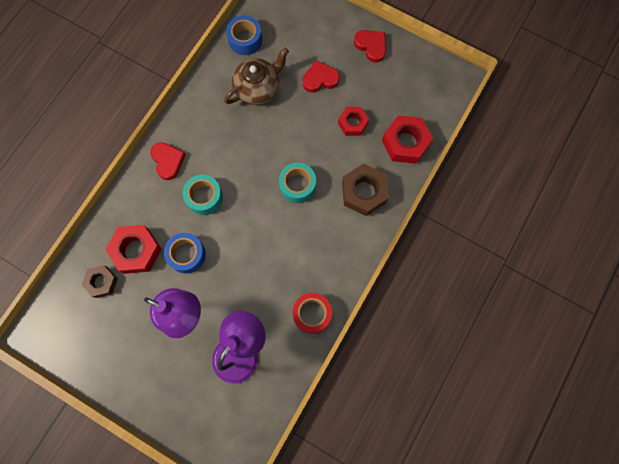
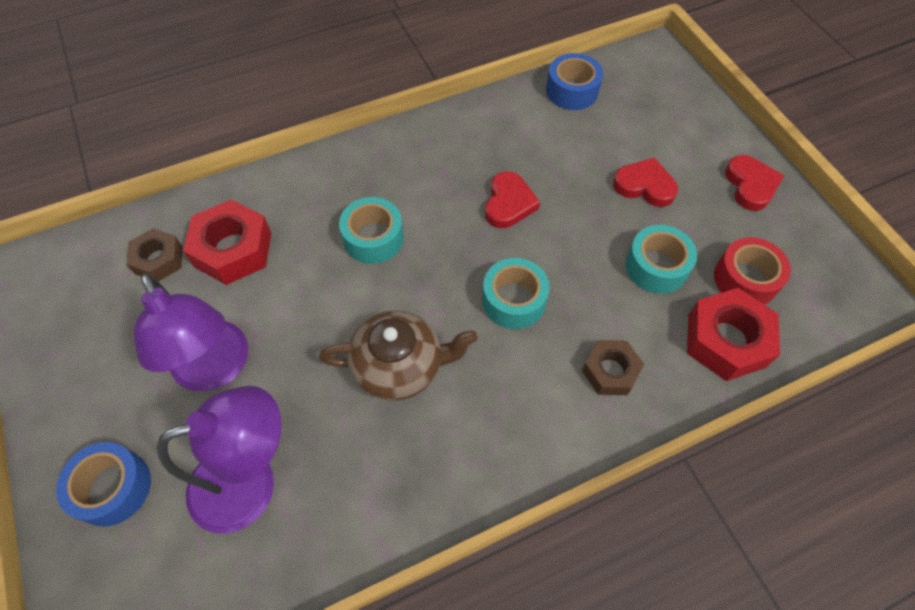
camera: 35 degrees right, 15 degrees down
(168, 161) = (363, 169): red heart -> red heart (509, 203)
(187, 255) = (290, 295): blue tape -> blue tape (113, 488)
(258, 88) = (548, 151): brown teapot -> brown teapot (399, 366)
(312, 314) = (397, 502): red tape -> red tape (745, 279)
(352, 123) = (656, 266): red nut -> turquoise tape
(364, 192) = (610, 371): brown nut -> brown nut, size x0.63

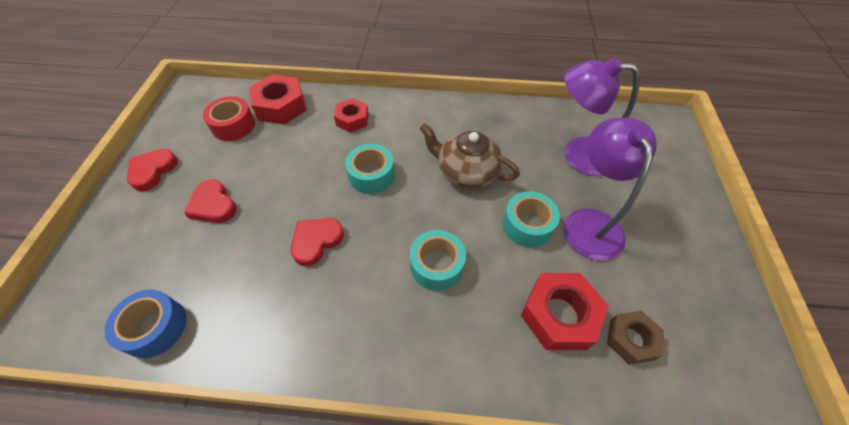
camera: 150 degrees left, 5 degrees down
(113, 488) = (663, 184): blue tape -> none
(610, 371) = (352, 119): brown nut -> red nut
(656, 266) = (270, 154): turquoise tape -> turquoise tape (527, 225)

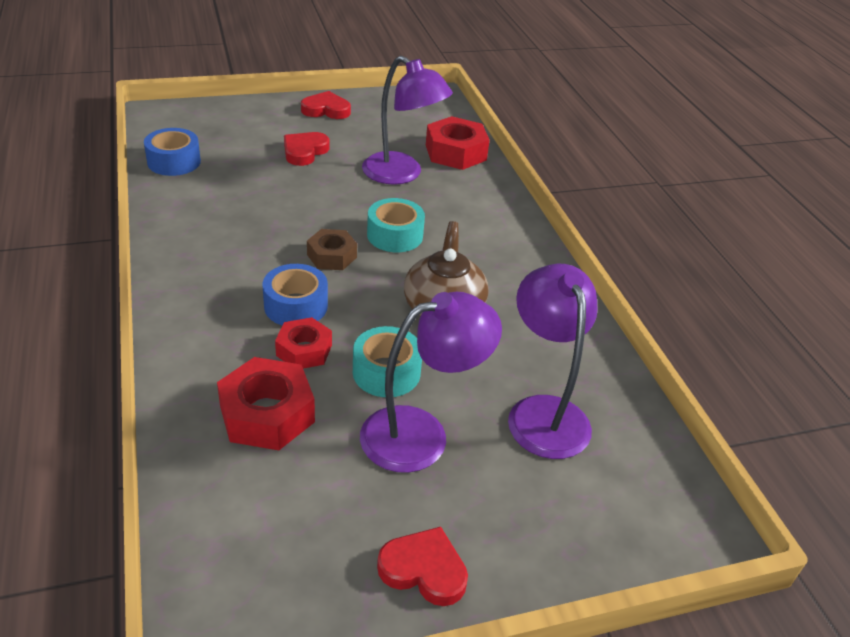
camera: 65 degrees right, 15 degrees down
(233, 125) = (408, 133): red tape -> none
(291, 147) = (402, 174): none -> purple lamp
(316, 241) = (291, 220): red heart -> red heart (424, 570)
(352, 119) = (470, 203): red nut -> red nut (304, 350)
(437, 265) = (296, 306): turquoise tape -> blue tape
(631, 339) = (255, 484): brown nut -> brown nut (331, 256)

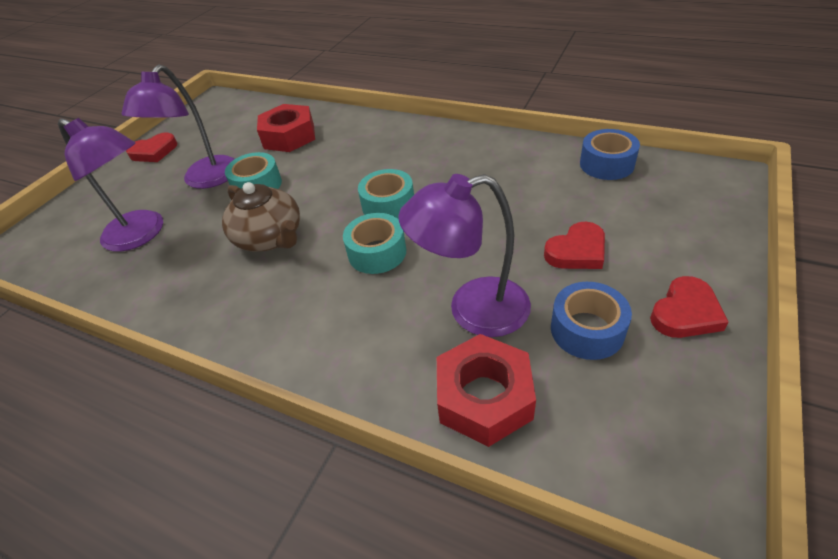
camera: 140 degrees right, 5 degrees up
(296, 306) = (355, 170): blue tape -> blue tape (587, 330)
(304, 151) = (577, 251): red heart -> red heart turned 75 degrees clockwise
(304, 350) = (314, 161): red nut -> none
(331, 256) = (388, 205): brown nut -> turquoise tape

